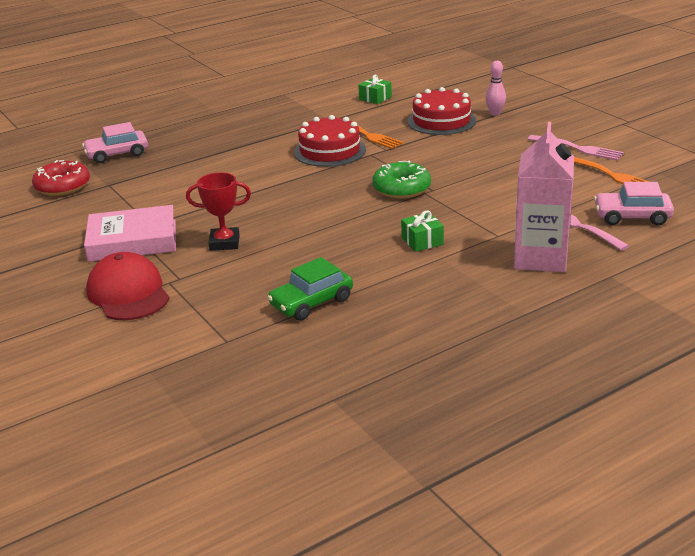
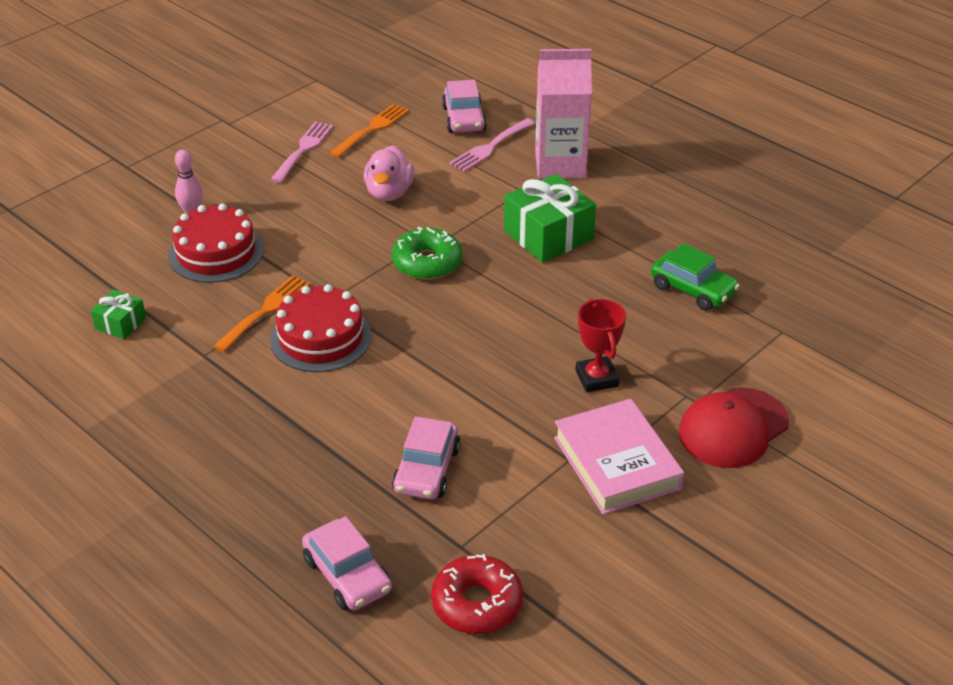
camera: 105 degrees left, 10 degrees up
(179, 178) = (426, 470): none -> pink car
(422, 241) = (548, 235): green gift -> green gift, size x1.92
(506, 178) = (389, 193): none -> pink duck

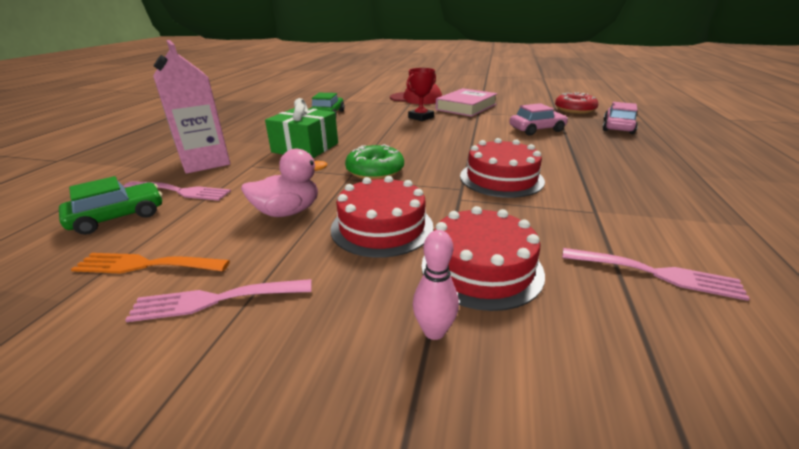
camera: 120 degrees left, 10 degrees down
(120, 323) = (656, 273): green gift -> pink fork
(266, 311) = (511, 207): orange fork -> none
(313, 230) = (382, 227): none -> red cake
(464, 119) = (118, 217): pink car -> green car

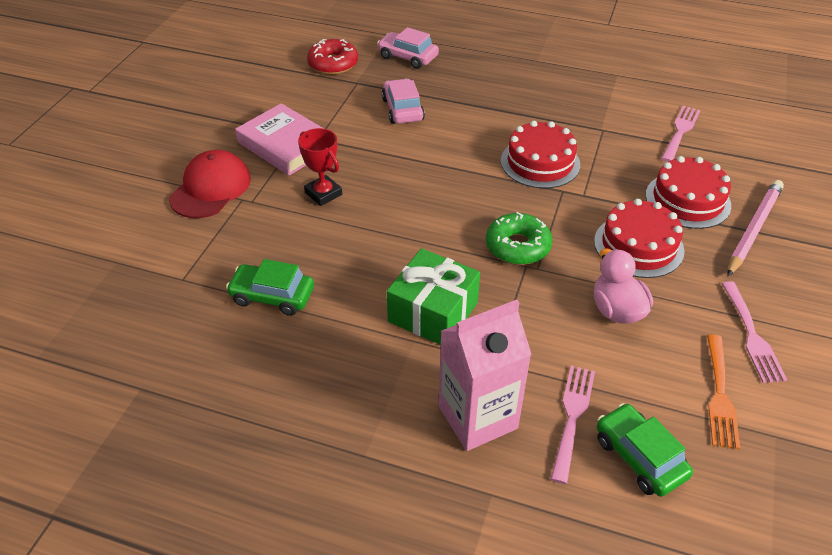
camera: 85 degrees left, 15 degrees up
(434, 331) = (754, 229): pink bowling pin -> pink pencil

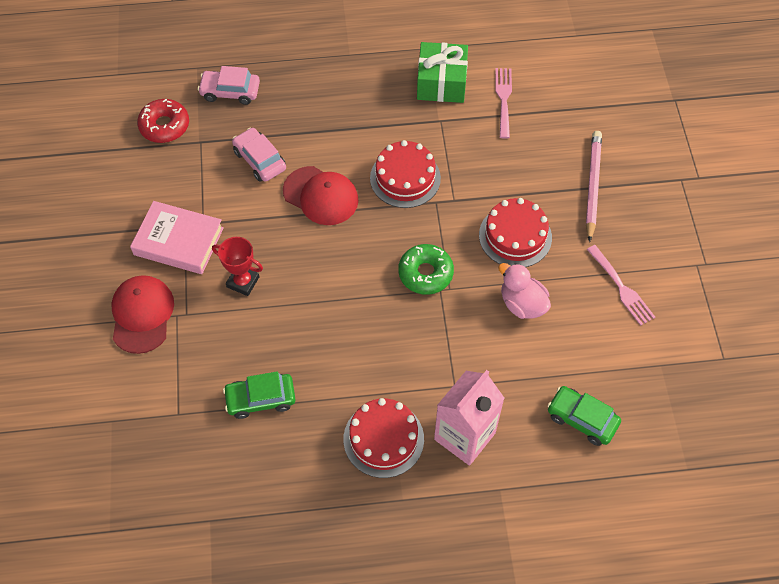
camera: 25 degrees left, 15 degrees up
(433, 312) = (391, 362): green gift -> green gift (441, 83)
(444, 151) = (321, 196): none -> red cap
(572, 417) = (527, 407): pink fork -> none
(687, 200) = (535, 174): red cake -> red cake (383, 439)
(720, 395) = (616, 348): orange fork -> none

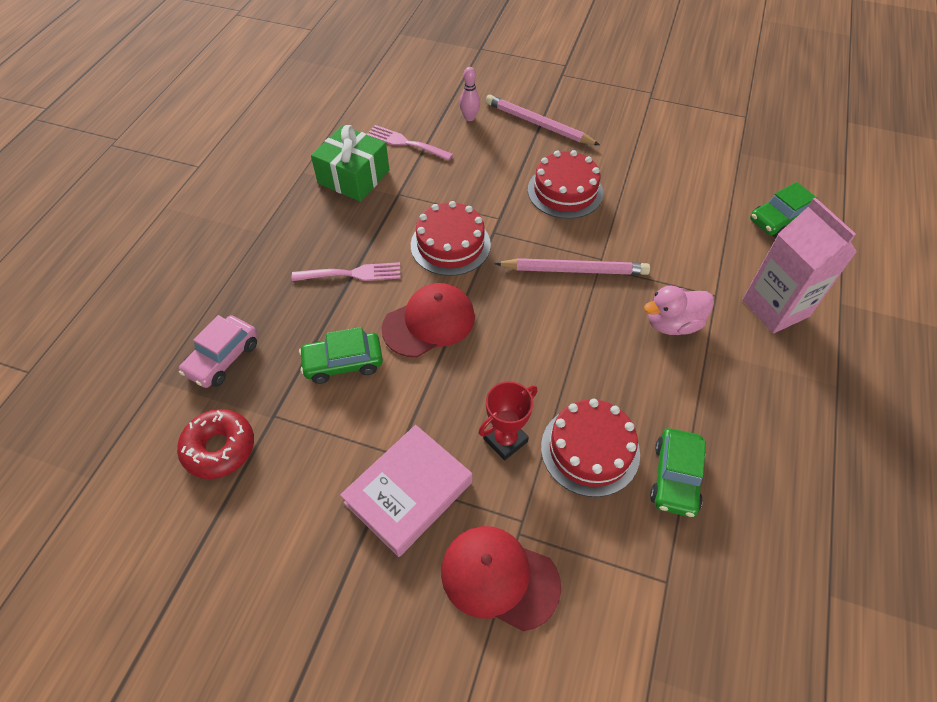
camera: 65 degrees left, 5 degrees down
(260, 160) = (343, 363): pink car -> green car
(383, 439) = (761, 376): red cake -> red cake (590, 450)
(425, 273) = (575, 270): green donut -> pink pencil
(522, 304) = (642, 214): pink duck -> pink duck (672, 324)
(566, 131) = (469, 118): none -> pink bowling pin
(621, 288) = (653, 146): pink fork -> pink fork (352, 274)

